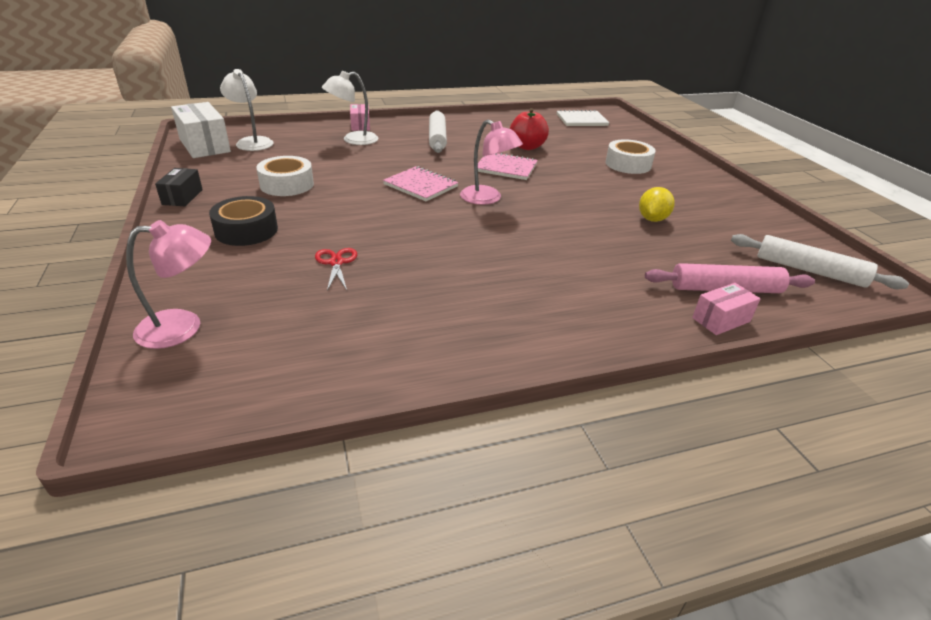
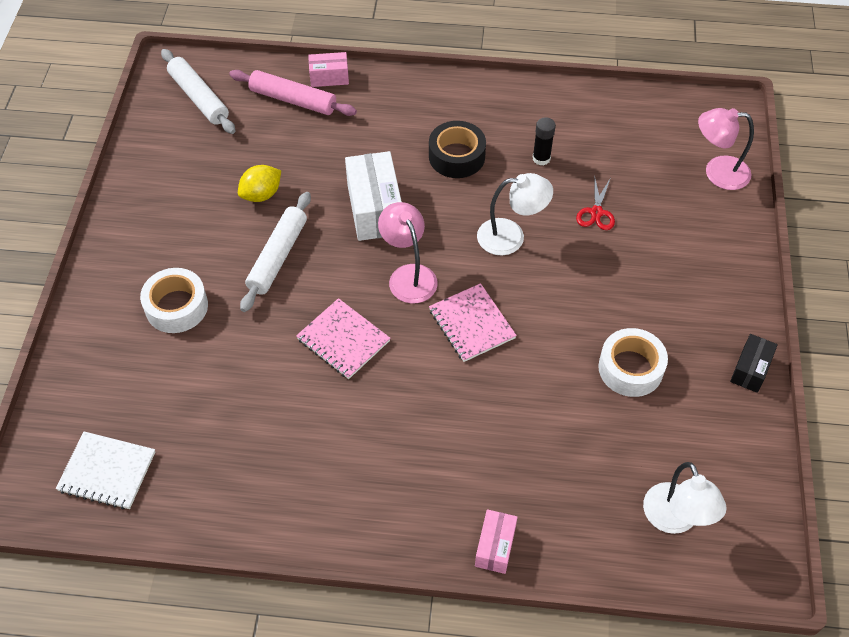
camera: 155 degrees left, 20 degrees up
(204, 145) = (744, 523): white box -> white box (375, 209)
(246, 230) = (676, 283): black tape -> black tape (456, 156)
(353, 140) = (521, 487): white lamp -> white lamp (511, 236)
(415, 295) = (541, 158): none -> black glue stick
(437, 138) = (390, 459): white rolling pin -> white rolling pin (278, 257)
(527, 147) = (273, 393): red apple -> none

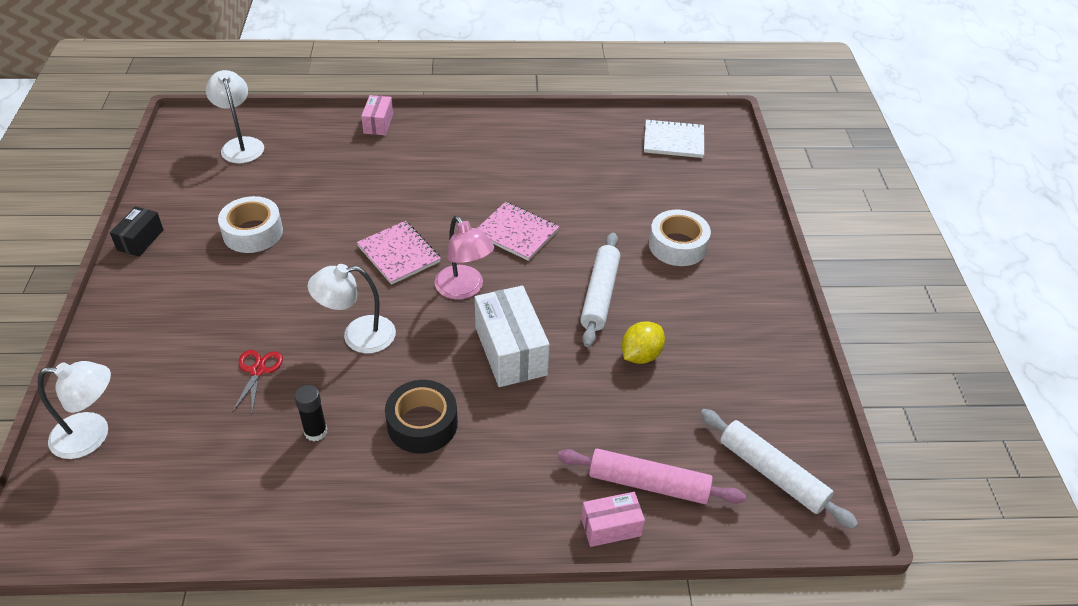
camera: 170 degrees right, 10 degrees down
(717, 172) = (92, 435): pink lamp -> white lamp

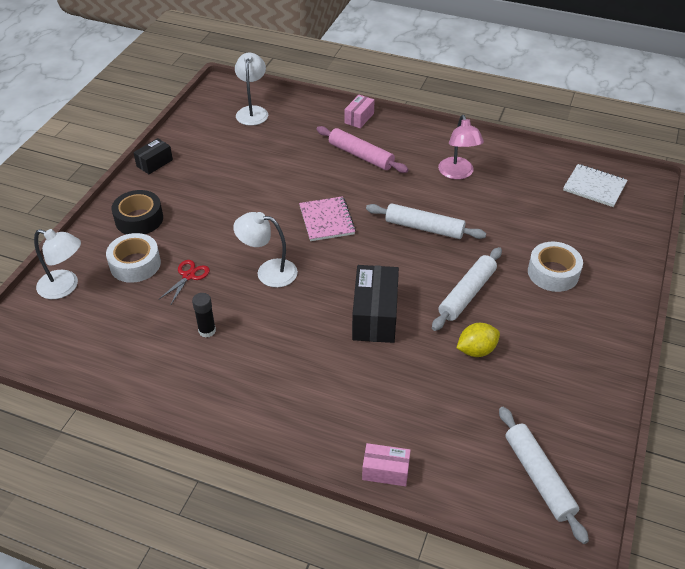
camera: 25 degrees right, 0 degrees up
(253, 232) = (231, 177): white tape -> white tape (135, 264)
(422, 424) = (283, 349): black tape -> black tape (139, 219)
(464, 289) = (362, 260): pink lamp -> pink lamp (457, 173)
(510, 351) = (374, 316): white box -> black box
(516, 233) = (424, 228): pink notebook -> white rolling pin
(648, 483) = (431, 449): pink rolling pin -> pink rolling pin (361, 155)

